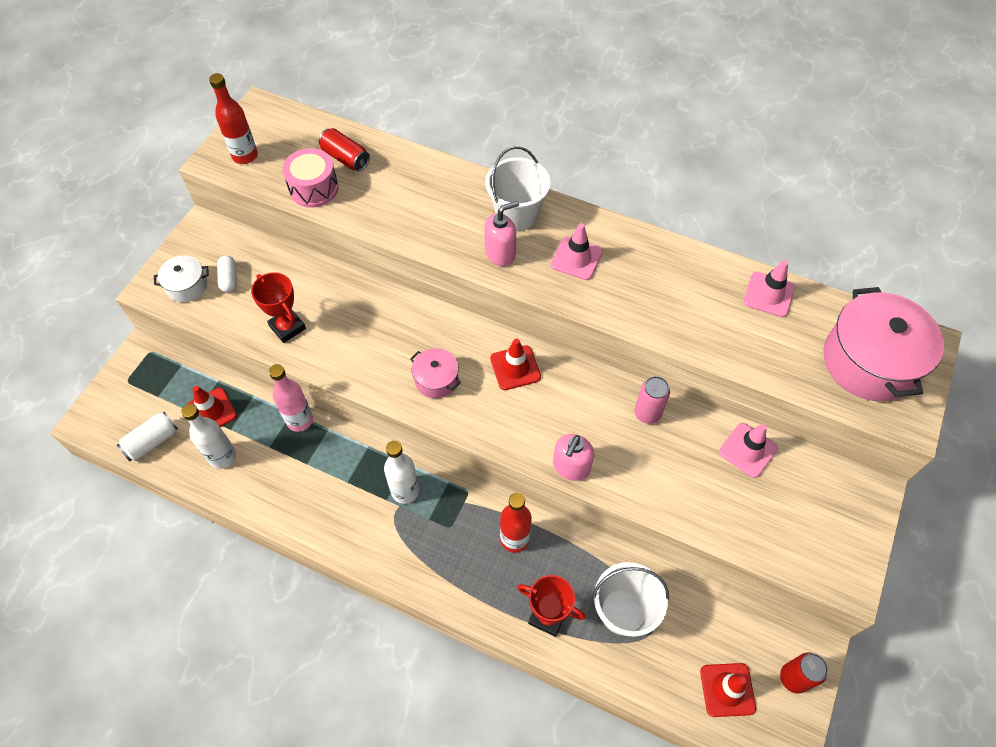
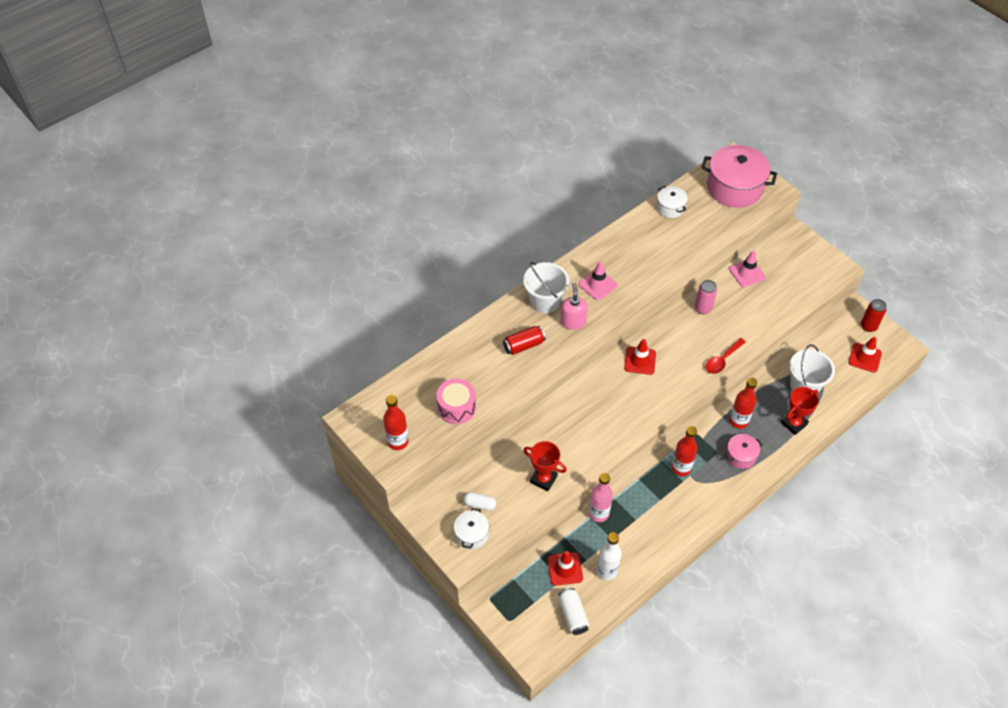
camera: 65 degrees left, 5 degrees down
(287, 327) = (543, 479): red trophy -> red trophy turned 45 degrees clockwise
(345, 158) = (438, 379): red can -> red can (523, 345)
(405, 491) = (681, 468): white bottle -> red bottle
(436, 380) = (629, 406): pink pot -> pink pot (741, 456)
(571, 467) = (722, 360): pink soap dispenser -> red spoon
(768, 294) = (670, 207): pink traffic cone -> white pot

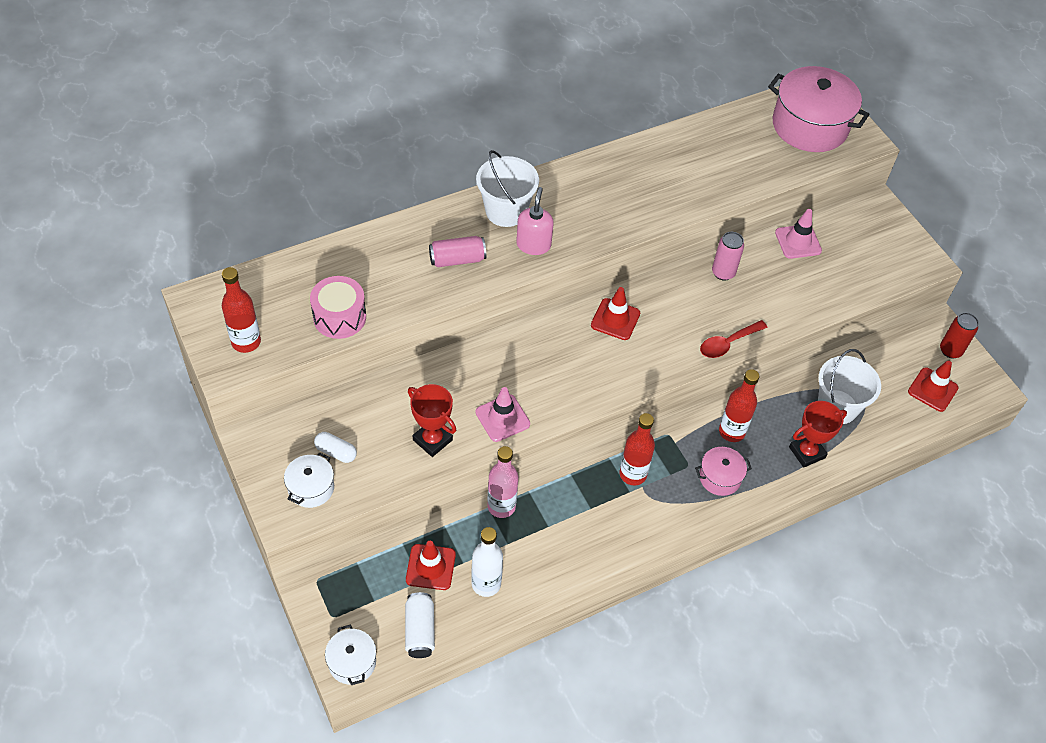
camera: 10 degrees right, 0 degrees up
(523, 345) = (457, 259): red can -> pink can
(597, 285) = (583, 206): pink traffic cone -> pink traffic cone (502, 418)
(670, 207) = (714, 132): white pot -> white pot (352, 662)

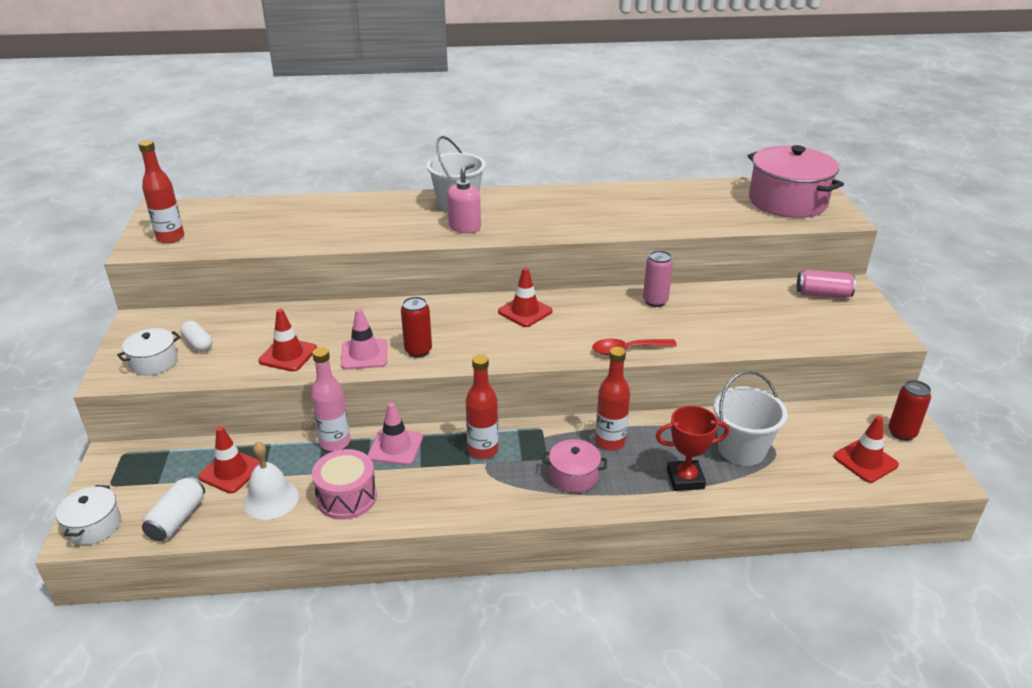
camera: 25 degrees right, 20 degrees down
(339, 317) = (259, 238): pink drum -> pink drum (347, 497)
(432, 440) = (288, 355): red trophy -> red traffic cone
(457, 259) = (390, 224): pink can -> pink can (823, 294)
(486, 584) = (271, 499): white bottle -> white bell
(548, 399) = (418, 351): none -> red can
(798, 242) = (747, 295): pink traffic cone -> pink traffic cone (395, 447)

